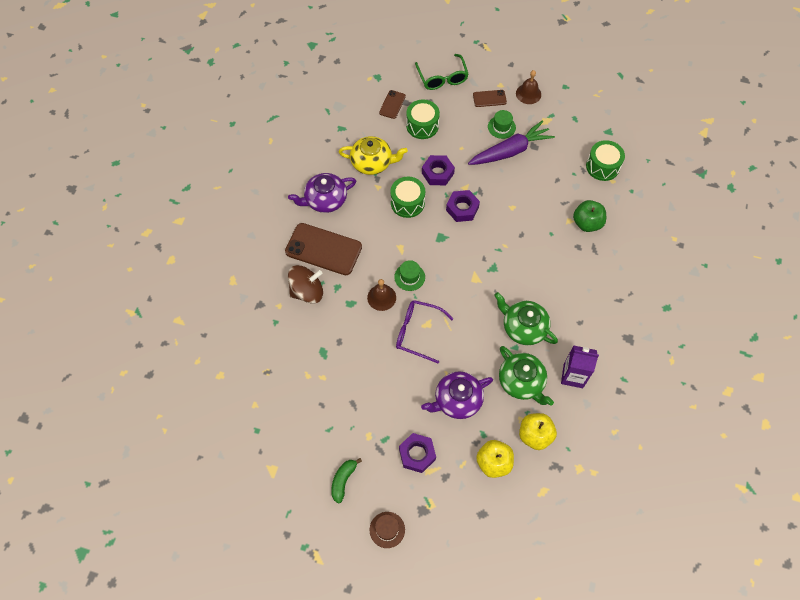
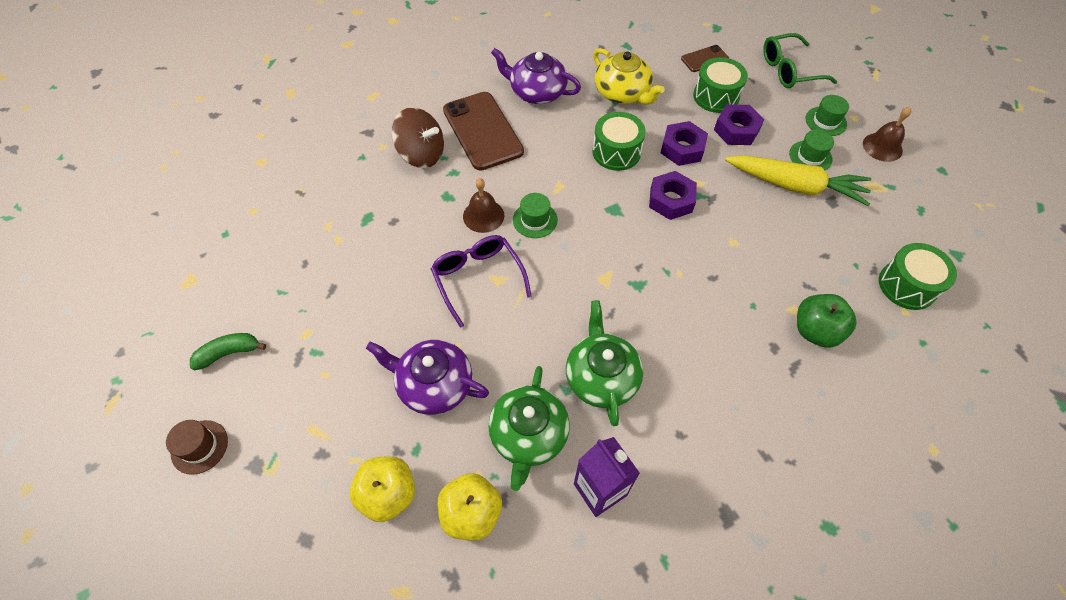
camera: 45 degrees right, 5 degrees down
(417, 454) = (325, 400): purple nut -> purple nut (736, 130)
(442, 78) = (789, 70): green glasses -> green glasses turned 45 degrees clockwise
(489, 98) = (825, 121): brown phone -> green hat
(510, 151) = (795, 186): purple carrot -> yellow carrot

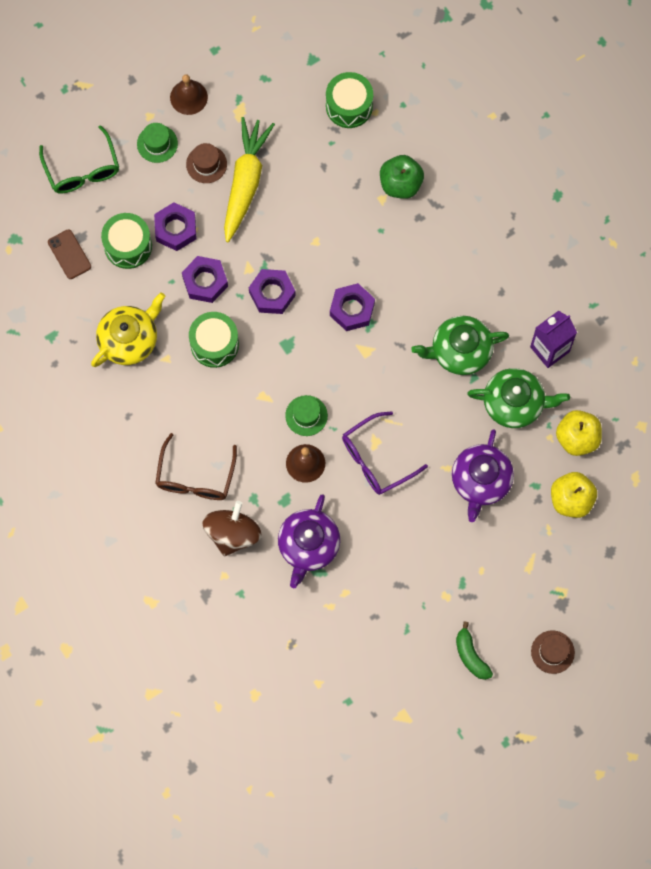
camera: 95 degrees left, 15 degrees up
(482, 131) = (195, 477): brown phone -> brown glasses
(537, 92) = (133, 428): purple teapot -> purple teapot (308, 545)
(654, 269) = (352, 309): none -> purple nut
(810, 156) = (206, 164): green hat -> brown hat

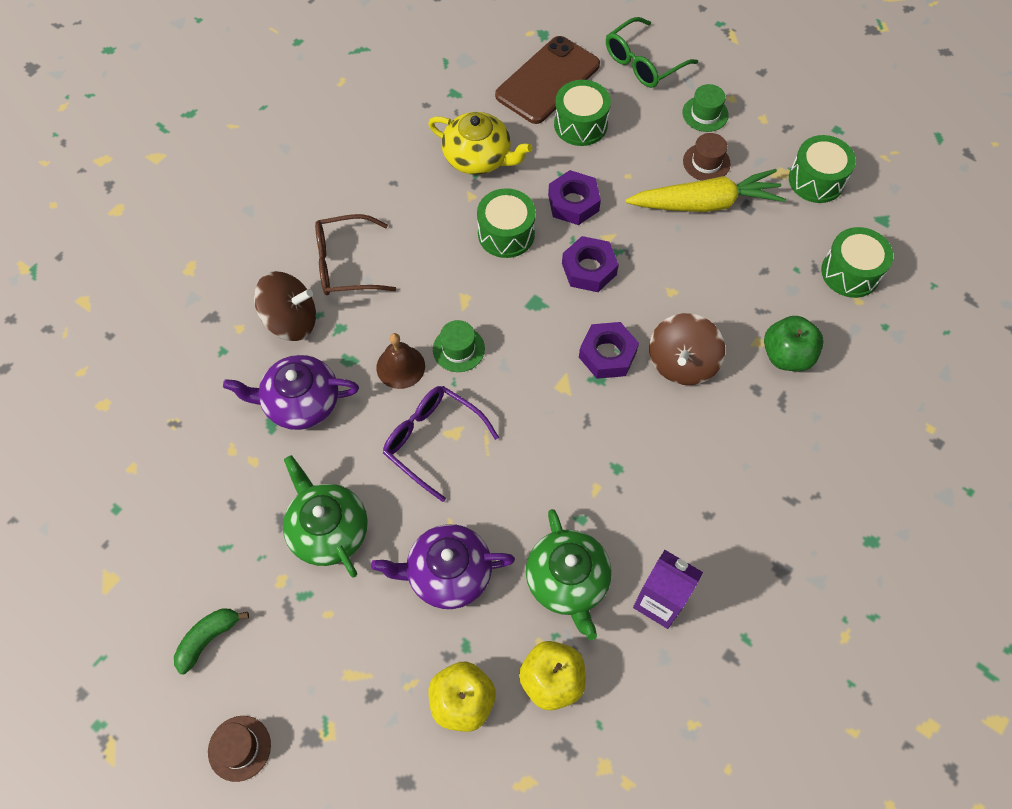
camera: 70 degrees right, 10 degrees down
(69, 254) = (548, 80): brown phone -> brown phone, size x2.01
(176, 229) = (619, 159): purple nut -> none
(188, 97) = (771, 124): brown bell -> none
(257, 90) = (816, 180): none -> green drum
(379, 260) = (682, 363): none -> brown spinning top
(460, 351) = (609, 491): green teapot -> green teapot (328, 529)

